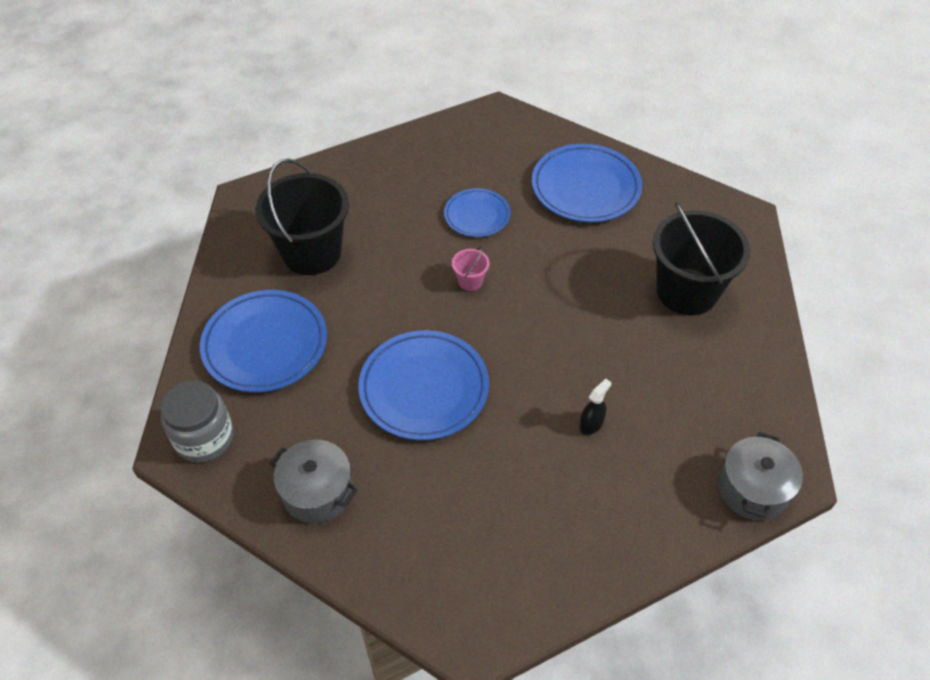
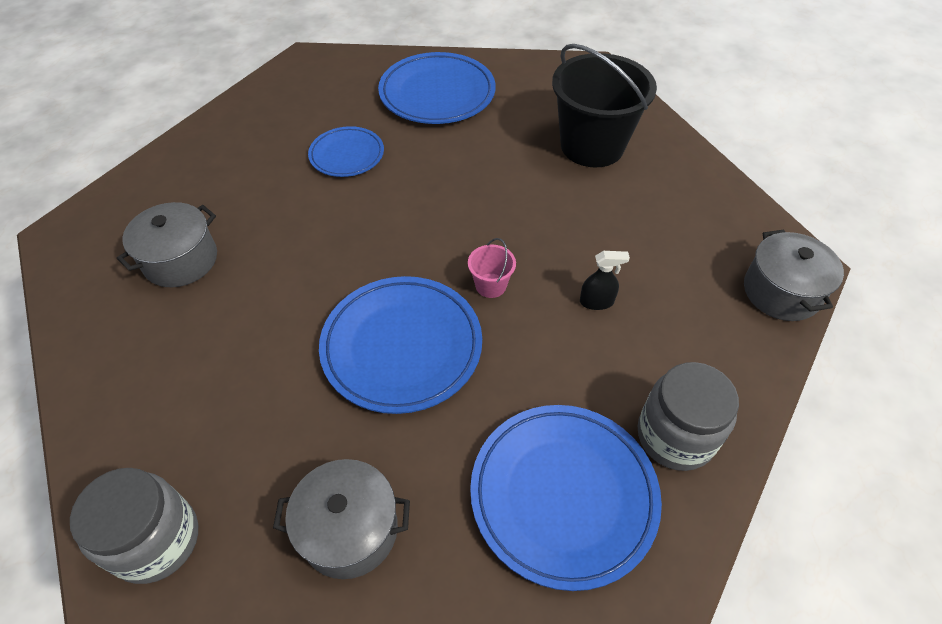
camera: 30 degrees left, 0 degrees up
(265, 344) = (179, 385): blue plate -> blue plate (563, 495)
(312, 253) = (181, 260): black bucket -> grey pot
(470, 281) = (381, 218): pink bucket -> pink bucket (490, 285)
(576, 549) = (675, 436): none -> grey jar
(591, 424) = (597, 302): black spray bottle -> black spray bottle turned 75 degrees clockwise

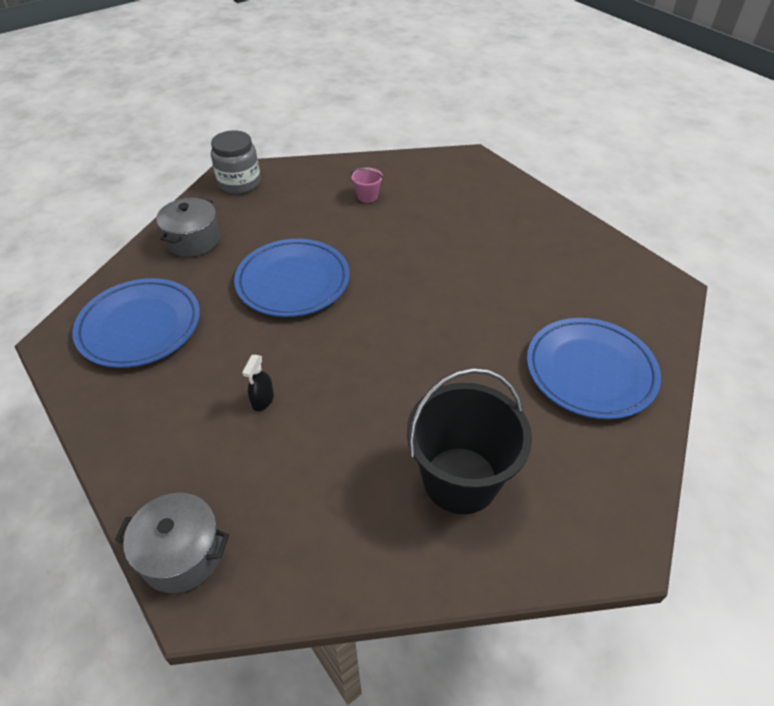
camera: 110 degrees right, 5 degrees down
(181, 260) = (424, 199): grey pot -> none
(347, 155) = (508, 290): blue plate -> none
(490, 285) = (317, 340): pink bucket -> pink bucket (367, 196)
(675, 436) = (127, 399): grey jar -> none

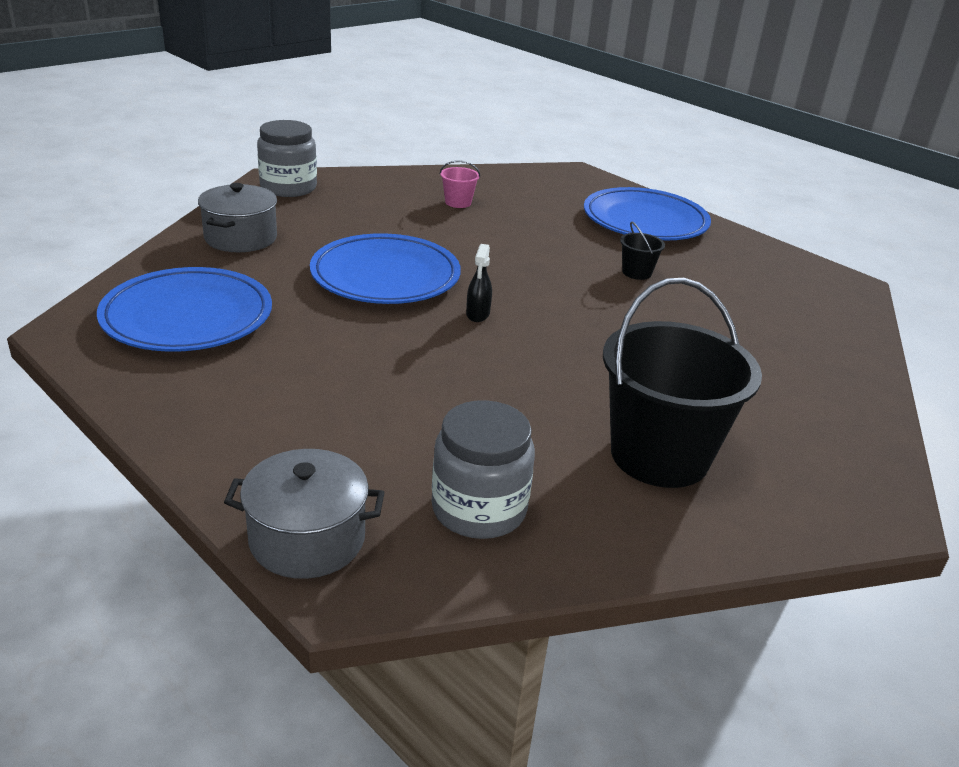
camera: 10 degrees left, 15 degrees down
(262, 400) = (377, 385): black spray bottle -> black spray bottle (478, 314)
(310, 530) = (479, 509): none -> grey jar
(493, 275) = (636, 272): none -> black bucket
(590, 371) = (783, 355): blue plate -> blue plate (645, 221)

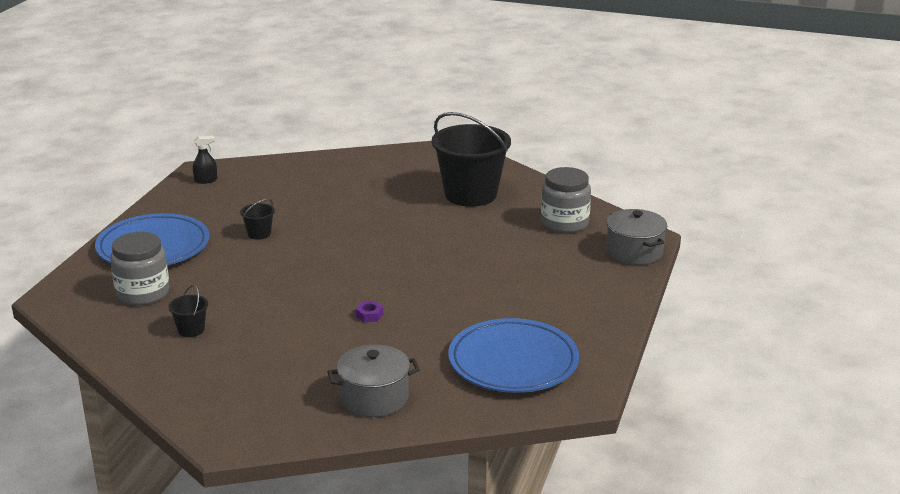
camera: 115 degrees left, 5 degrees down
(288, 188) = (240, 423): grey jar -> grey jar (143, 293)
(385, 276) = (369, 315): blue plate -> purple nut
(458, 202) = (191, 330): pink bucket -> black bucket
(478, 314) = (385, 269): black spray bottle -> black spray bottle (206, 180)

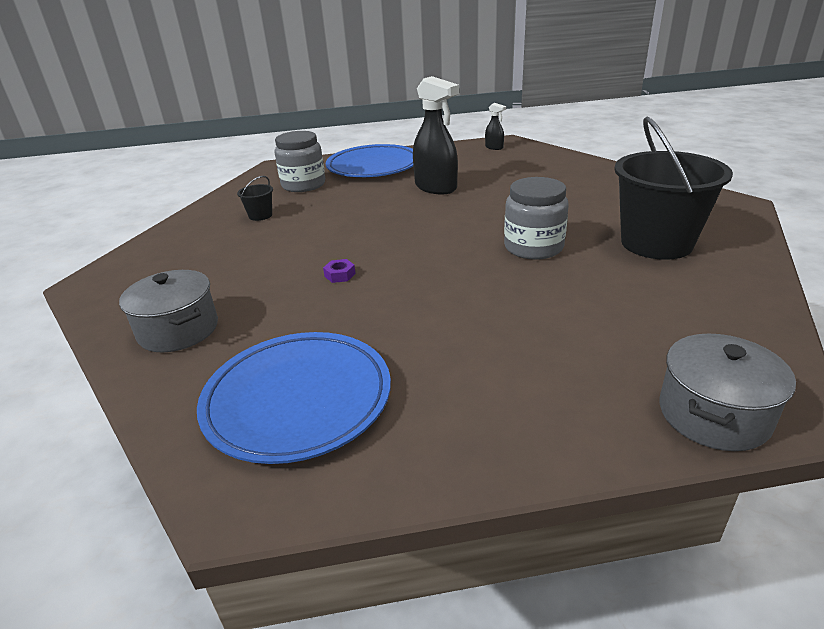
camera: 65 degrees right, 5 degrees up
(259, 234) = (436, 187): black bucket -> black spray bottle
(564, 223) = (695, 323): grey jar -> grey jar (533, 247)

